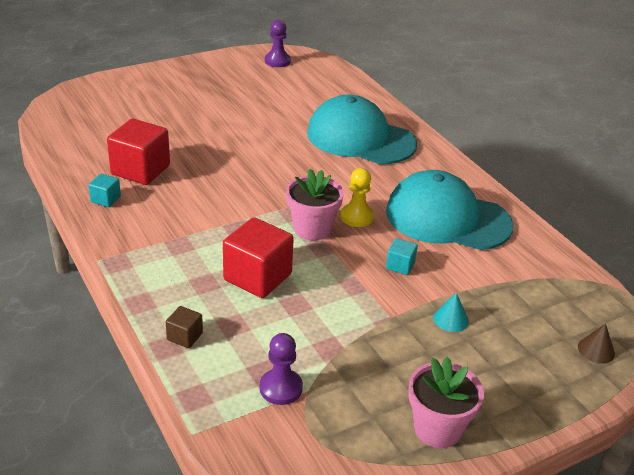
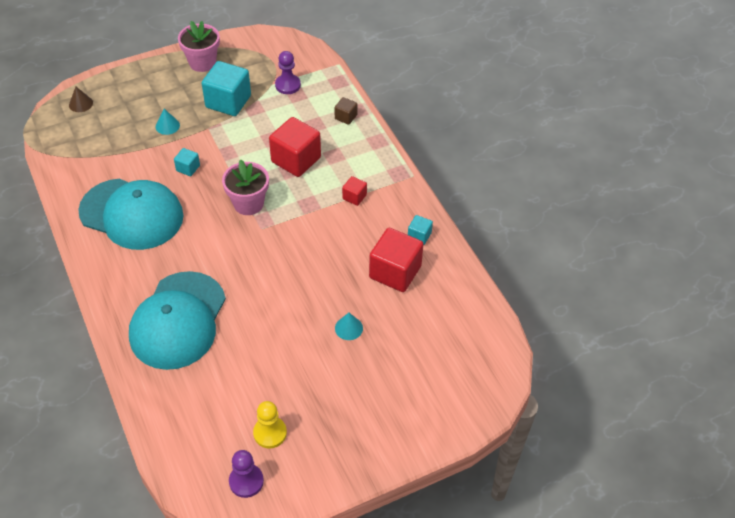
camera: 175 degrees left, 15 degrees up
(180, 236) = (354, 197): none -> red cube
(194, 132) = (348, 328): none -> turquoise cone
(357, 216) = (208, 216): yellow pawn -> yellow pawn (270, 433)
(360, 138) = (178, 320): turquoise cap -> turquoise cap turned 75 degrees clockwise
(372, 358) = (228, 101): none -> turquoise cube

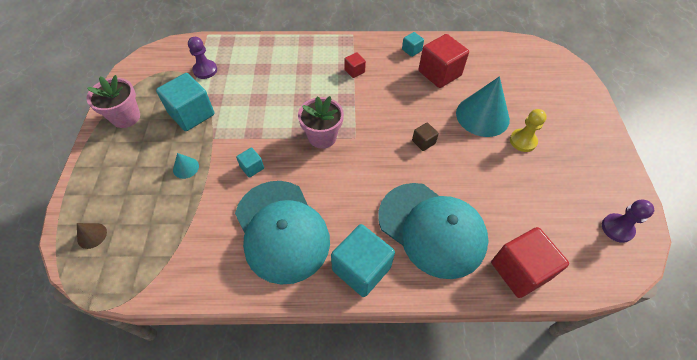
camera: 65 degrees left, 5 degrees up
(116, 281) = (361, 268): none -> turquoise cube
(132, 214) = (281, 230): turquoise cap -> turquoise cap turned 105 degrees clockwise
(270, 433) = (572, 197): yellow pawn -> yellow pawn (523, 141)
(296, 160) = (293, 91): red cube -> red cube (519, 270)
(346, 117) = (268, 49): brown cube -> brown cube (423, 142)
(348, 328) = (482, 116): turquoise cone -> turquoise cone, size x2.28

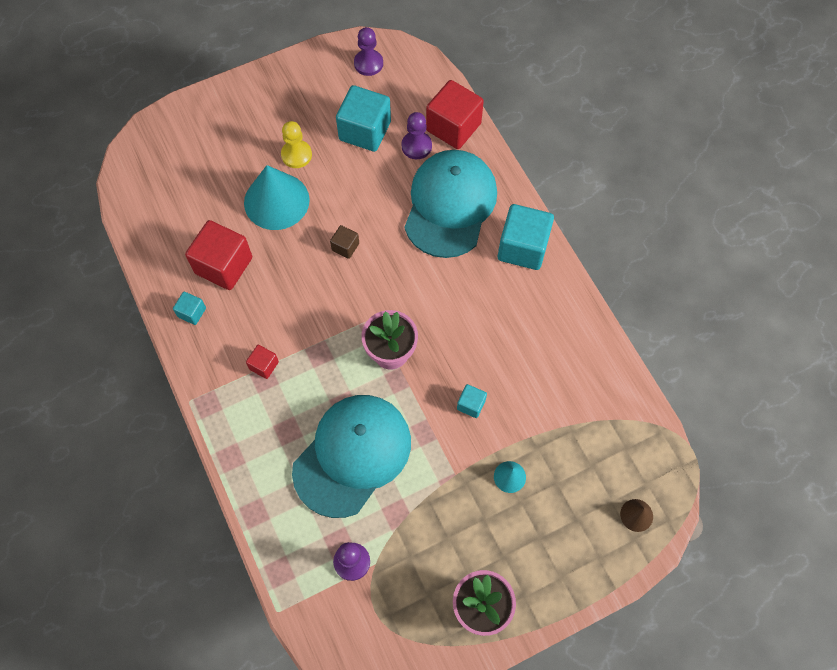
camera: 115 degrees left, 10 degrees up
(191, 114) = (433, 525): turquoise cube -> turquoise cube (365, 131)
(281, 230) = (525, 333): turquoise cap -> turquoise cap (352, 455)
(506, 229) = (416, 146): none -> purple pawn

